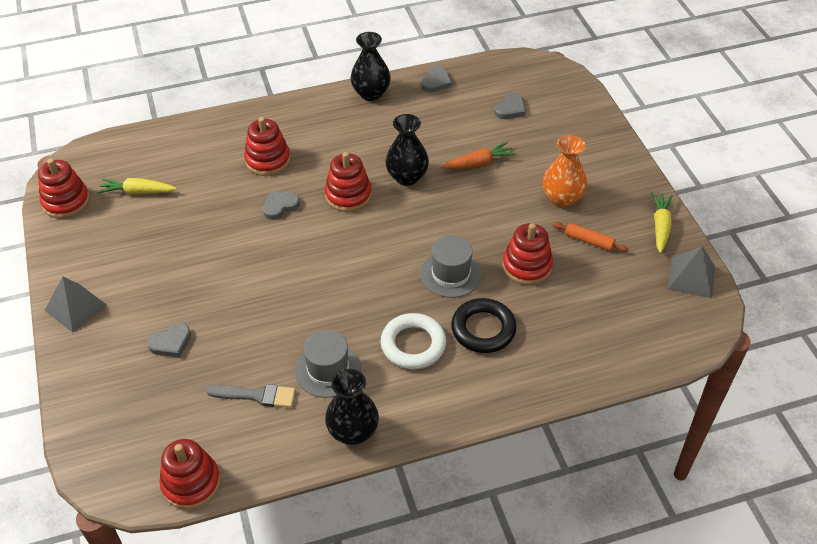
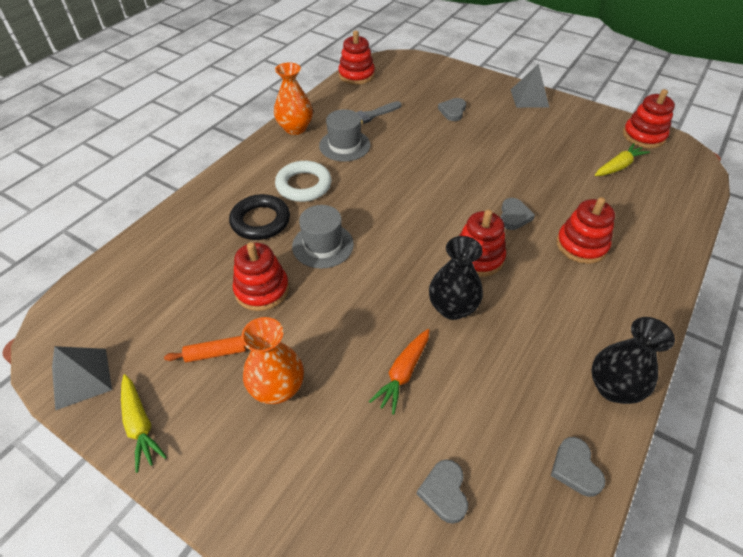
camera: 140 degrees right, 0 degrees up
(353, 432) = (295, 128): black vase -> orange vase

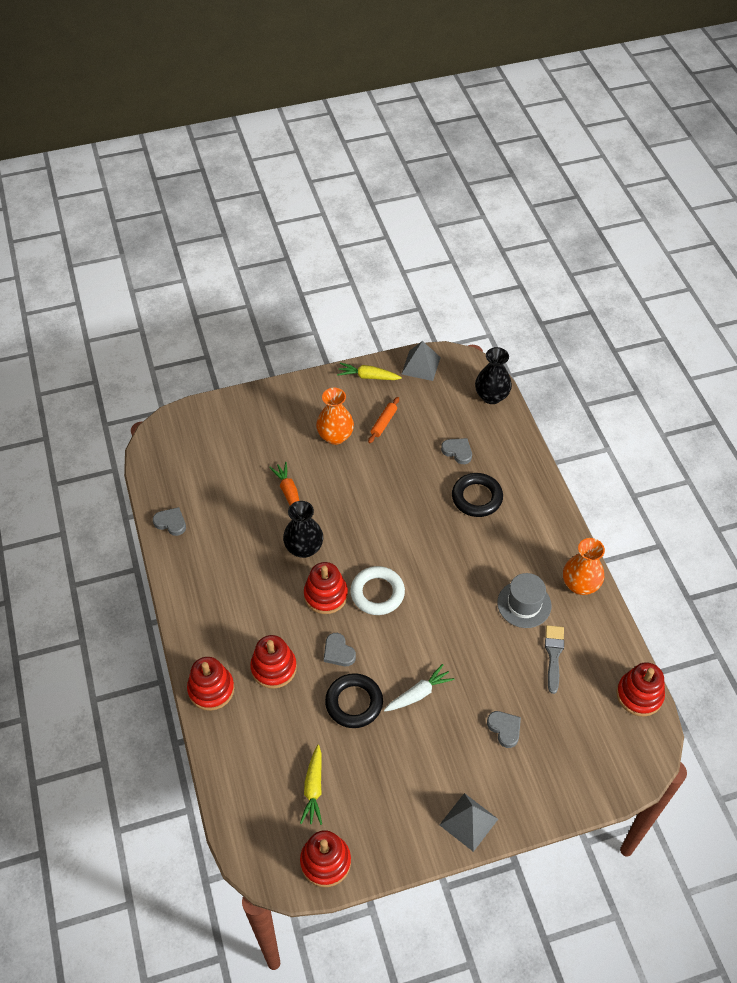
camera: 130 degrees right, 5 degrees up
(262, 290) = (411, 465): red stacking toy -> red stacking toy (211, 689)
(304, 185) = (495, 545): white ring -> white ring (377, 593)
(323, 245) = (420, 517): grey hat -> none
(444, 492) = (218, 465): grey heart -> grey heart (457, 451)
(484, 157) = (418, 694): none -> white carrot
(537, 183) = (354, 703): none -> black ring
(613, 388) = (181, 579): black vase -> black vase (491, 396)

